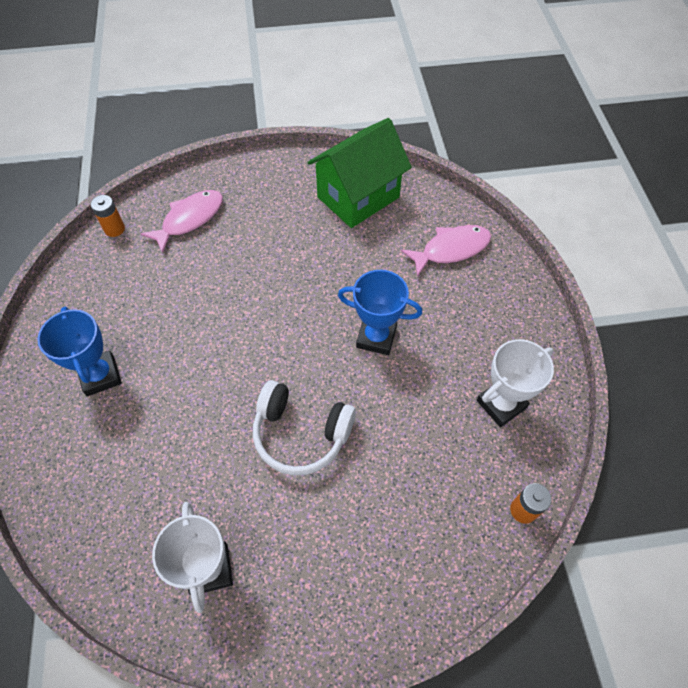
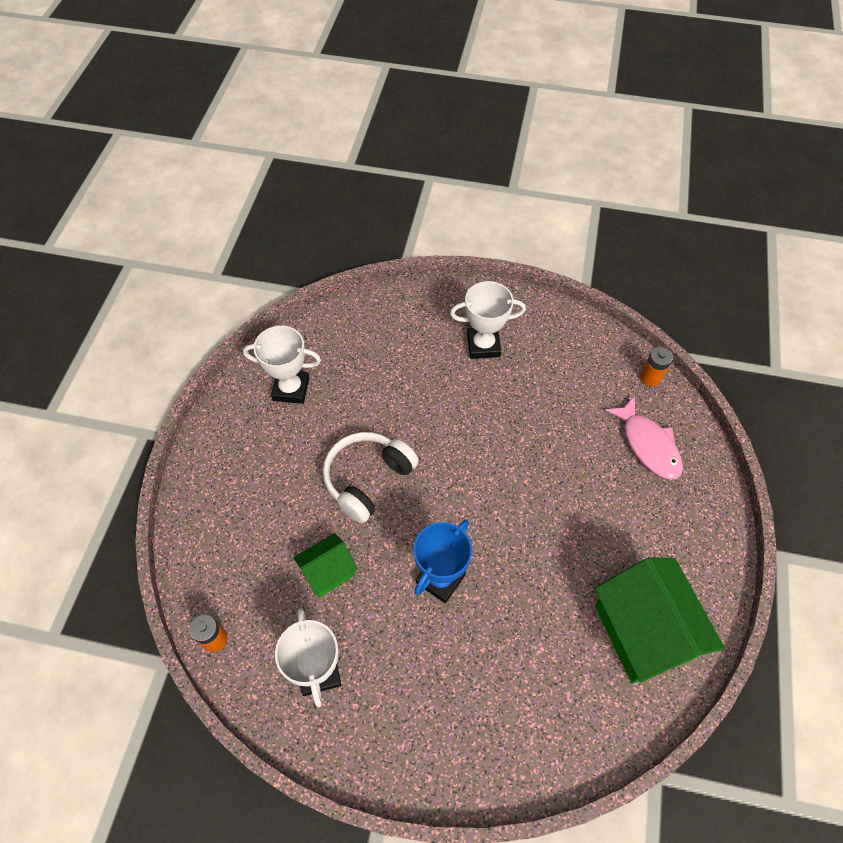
camera: 110 degrees right, 0 degrees up
(100, 376) = (483, 345): blue trophy -> white trophy
(412, 432) = (328, 572): none -> green house
(451, 249) = (530, 713): pink fish -> none

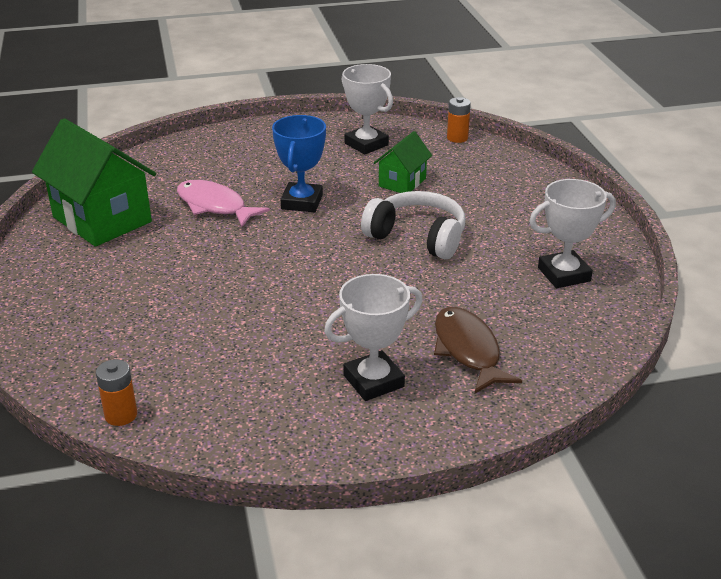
camera: 155 degrees right, 25 degrees down
(367, 479) = (417, 237): white headphones -> white headphones turned 75 degrees counterclockwise
(409, 347) = (468, 350): none -> brown fish
(648, 445) = (114, 344): pink fish -> pink fish (214, 206)

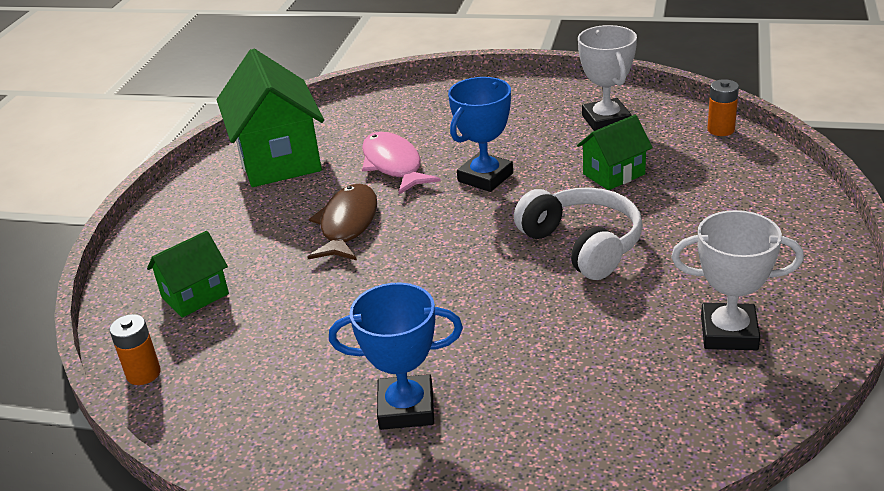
camera: 30 degrees right, 0 degrees up
(116, 344) = (195, 296): none -> green house
(373, 381) = (406, 408): white trophy -> blue trophy
(468, 350) = (538, 400): brown fish -> brown fish (347, 225)

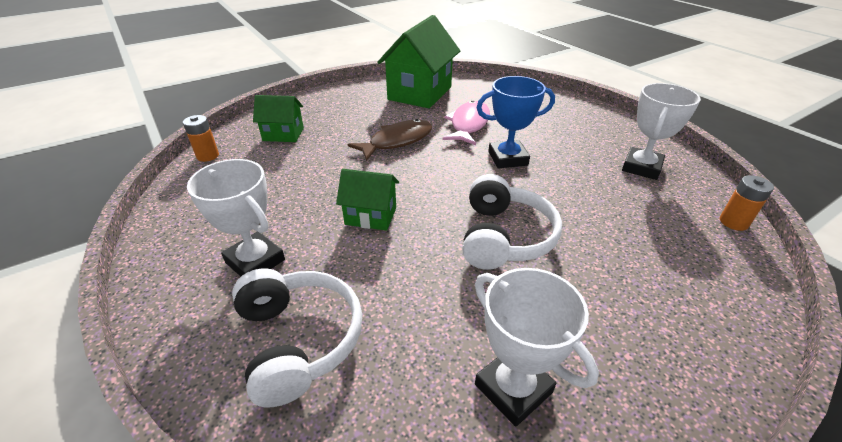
camera: 40 degrees right, 5 degrees up
(406, 408) = (255, 261): blue trophy -> white trophy
(549, 421) = (299, 340): none -> white headphones
(614, 174) = (596, 204): green house -> green house (371, 216)

